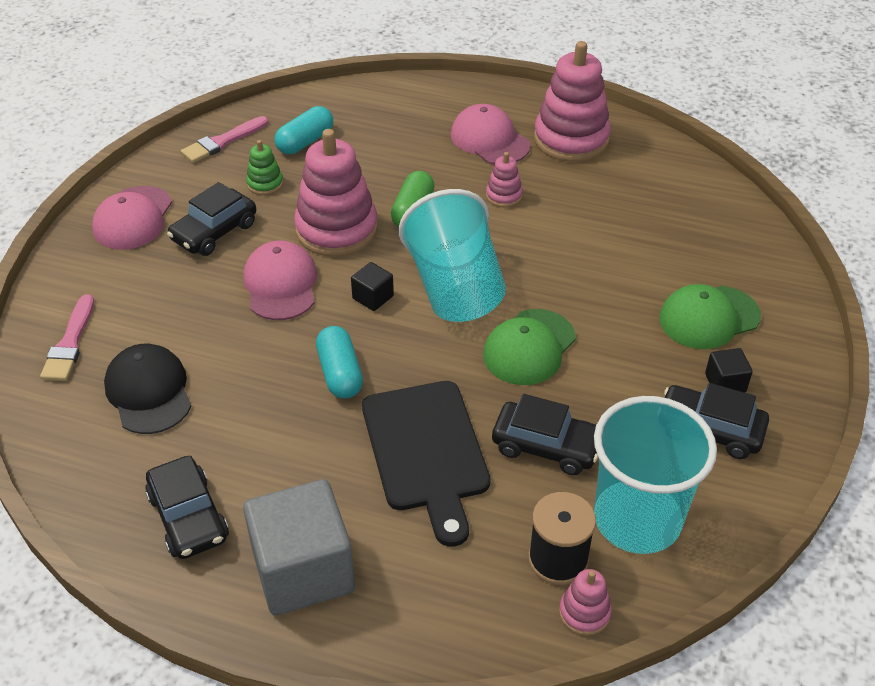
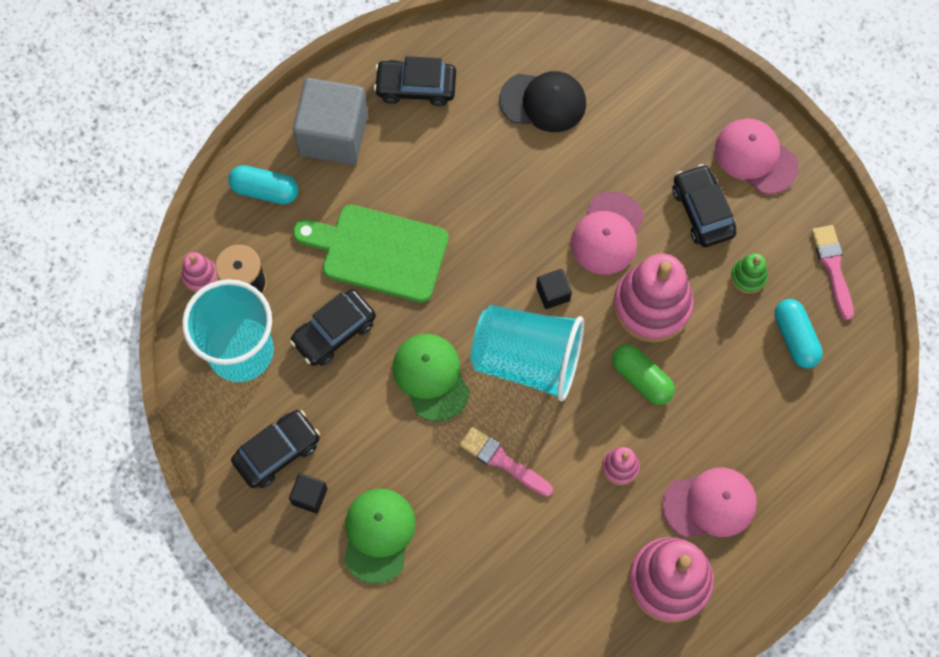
camera: 120 degrees right, 25 degrees up
(70, 343) = (625, 68): pink brush -> pink brush (503, 461)
(281, 284) = (607, 233): pink cap -> pink cap turned 90 degrees clockwise
(340, 373) = (485, 232): turquoise capsule -> turquoise capsule (265, 190)
(426, 452) = (378, 252): black cutting board -> green cutting board

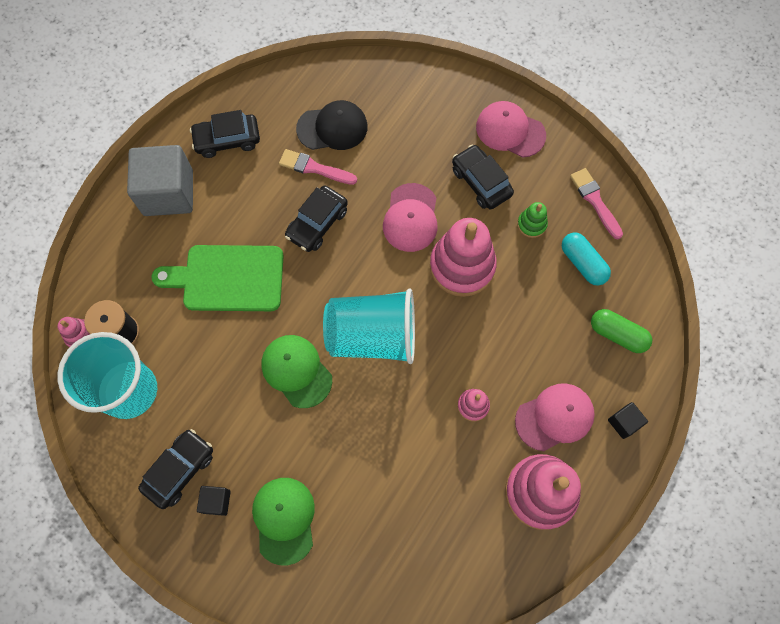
camera: 15 degrees left, 0 degrees up
(265, 190) = (121, 251): turquoise capsule -> none
(334, 332) = (205, 354): black car -> black car (317, 223)
(503, 461) = (374, 426): pink brush -> pink brush (314, 168)
(553, 293) = (379, 276): black cube -> black cube (623, 422)
(641, 378) = (470, 327): green capsule -> green capsule (617, 334)

